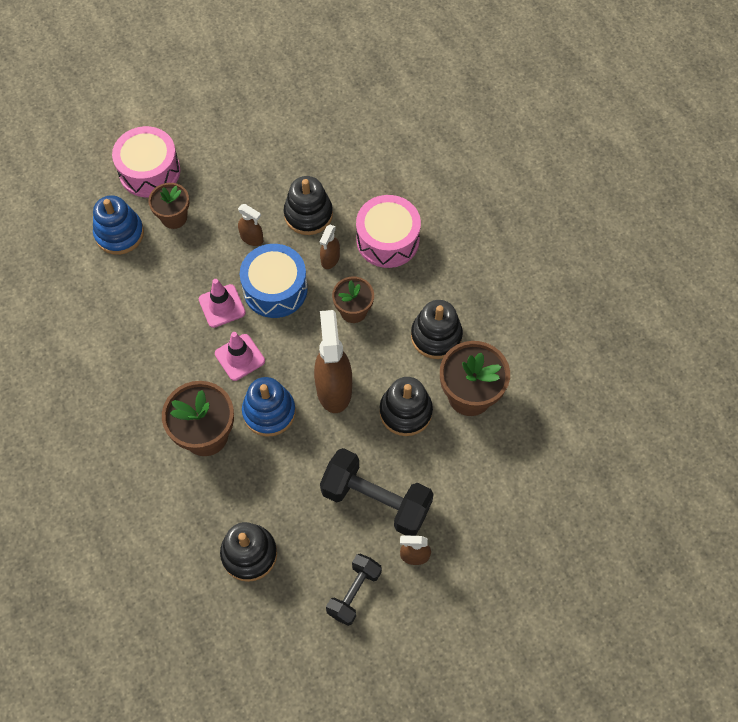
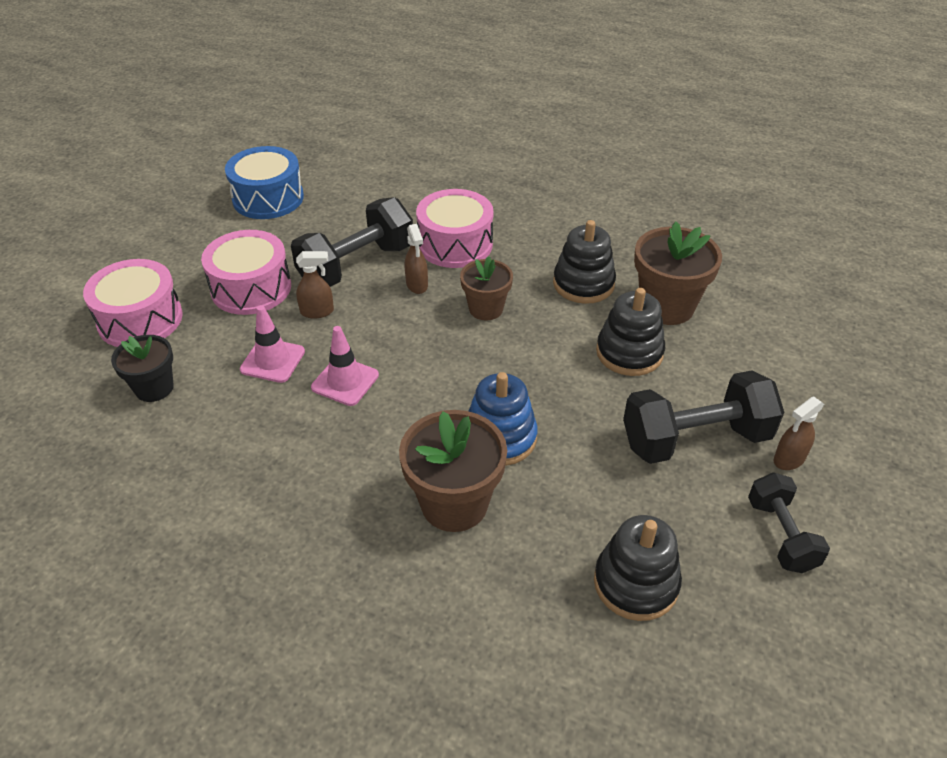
camera: 40 degrees left, 20 degrees down
(119, 233) = (154, 388): blue stacking toy -> black flower pot
(174, 217) = (209, 341): brown flower pot -> none
(230, 189) = (251, 288): none -> pink drum
(240, 357) = (414, 412): pink traffic cone -> pink traffic cone (272, 360)
(275, 289) = (387, 336): blue drum -> blue drum (268, 198)
(308, 214) = (356, 265): black stacking toy -> black dumbbell
(334, 388) = (541, 377): brown spray bottle -> none

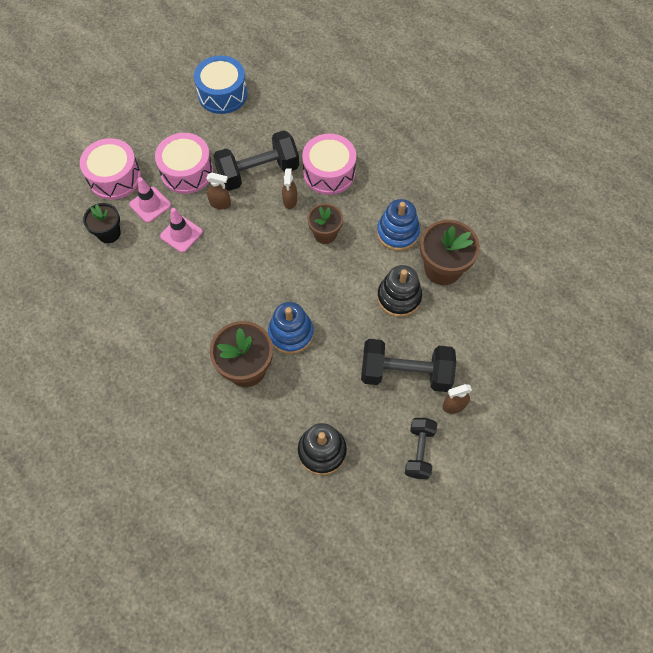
camera: 20 degrees right, 20 degrees up
(345, 381) = (218, 263): pink traffic cone -> pink traffic cone (150, 205)
(583, 284) = (397, 233): black stacking toy -> blue stacking toy

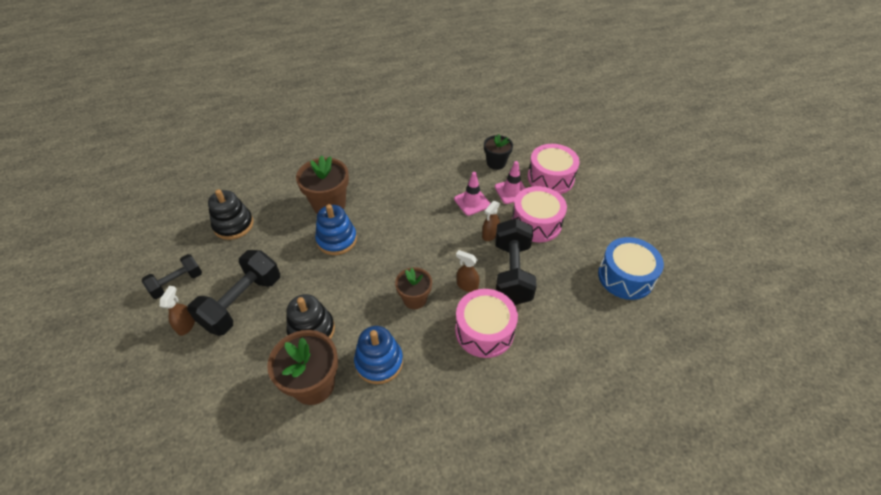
camera: 115 degrees right, 15 degrees down
(419, 451) = (177, 283): black dumbbell -> black dumbbell turned 75 degrees counterclockwise

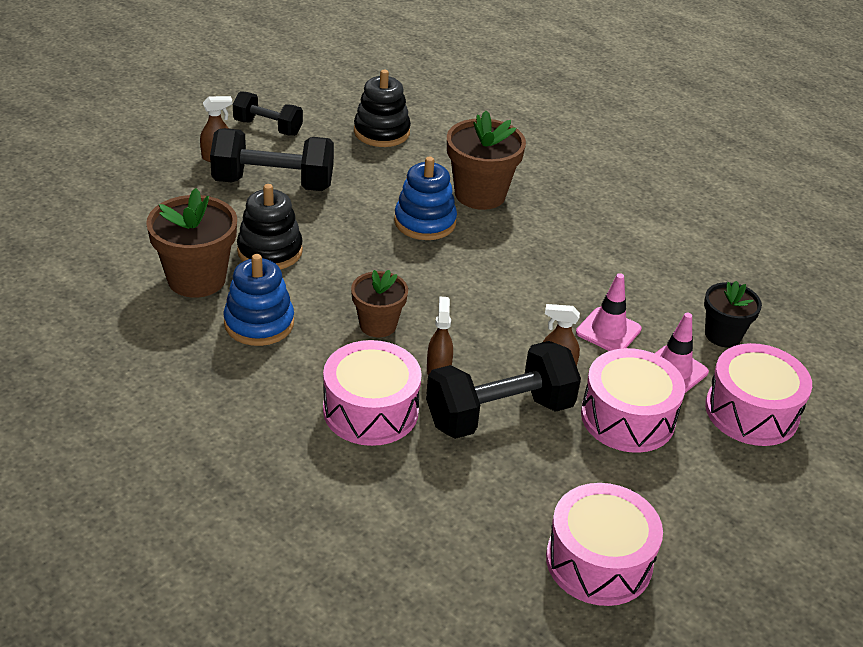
camera: 60 degrees right, 10 degrees down
(625, 277) = (598, 561): blue drum -> pink drum

